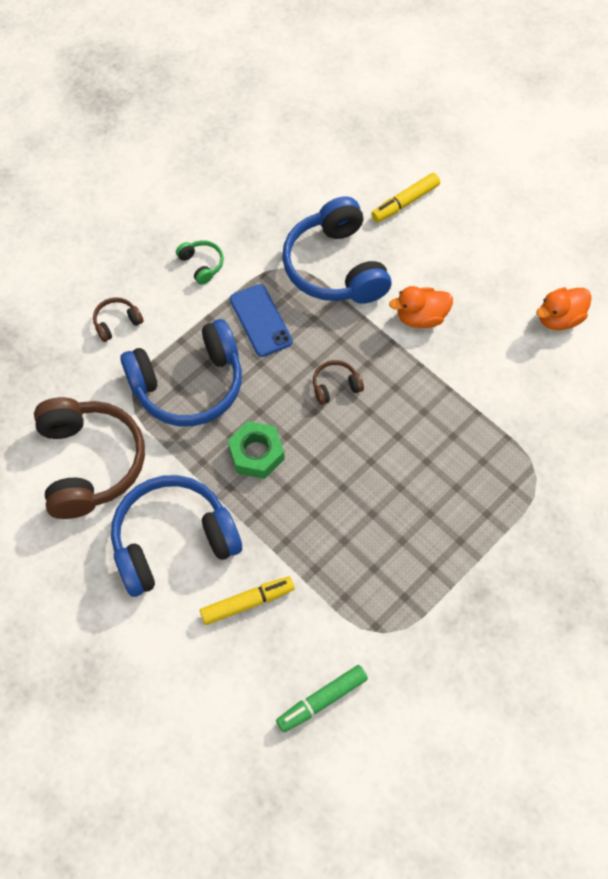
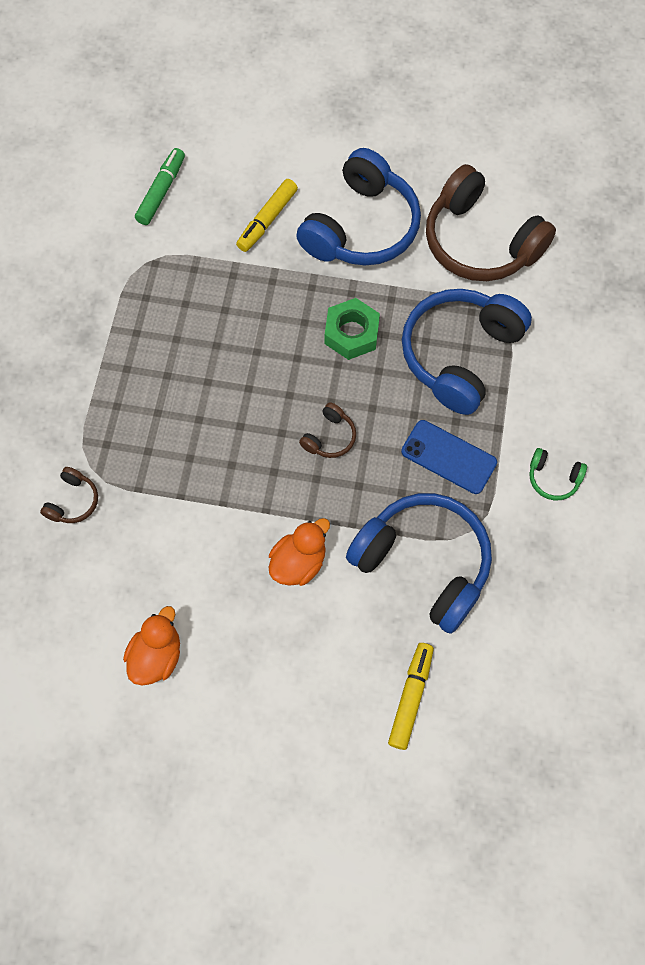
camera: 145 degrees right, 5 degrees up
(117, 322) = (574, 369): brown headphones -> brown headphones (73, 501)

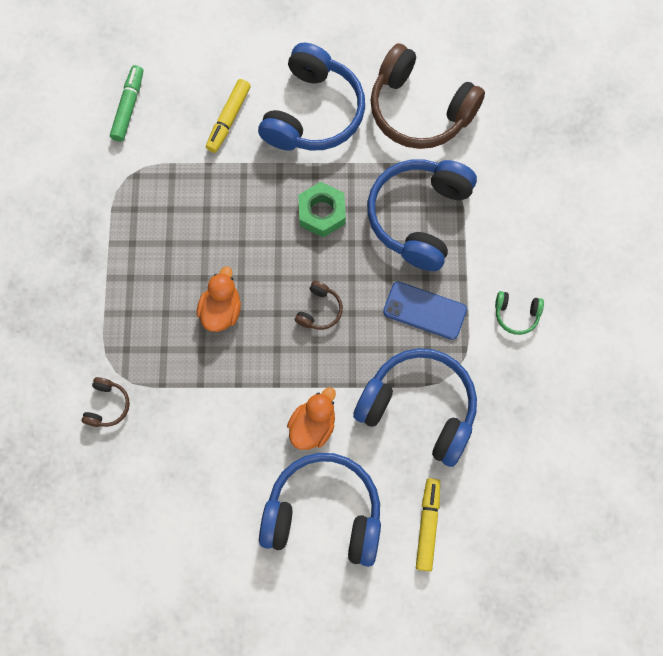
camera: 10 degrees left, 5 degrees up
(156, 655) = (207, 528): orange duck -> orange duck (221, 310)
(293, 662) = (323, 513): none -> blue headphones

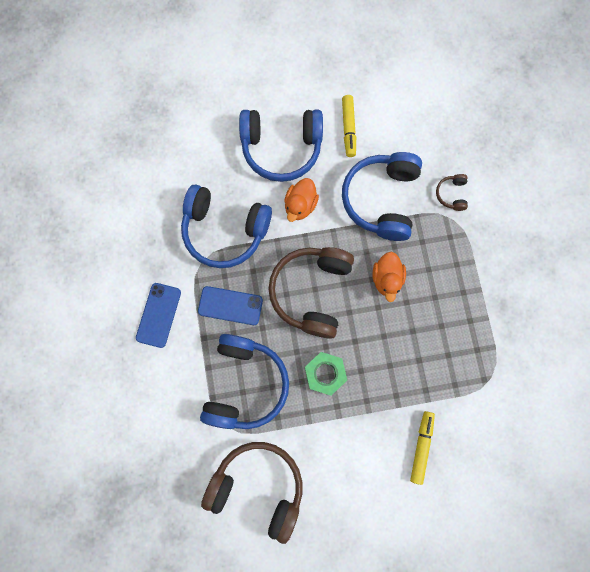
camera: 170 degrees right, 5 degrees up
(128, 107) = (509, 443): green marker -> none
(313, 112) = (350, 466): blue headphones -> blue headphones (381, 200)
(319, 310) = (311, 292): brown headphones -> brown headphones, size x2.36
(427, 525) = (208, 152): yellow marker -> yellow marker (348, 128)
(516, 314) = (158, 315): green headphones -> blue phone

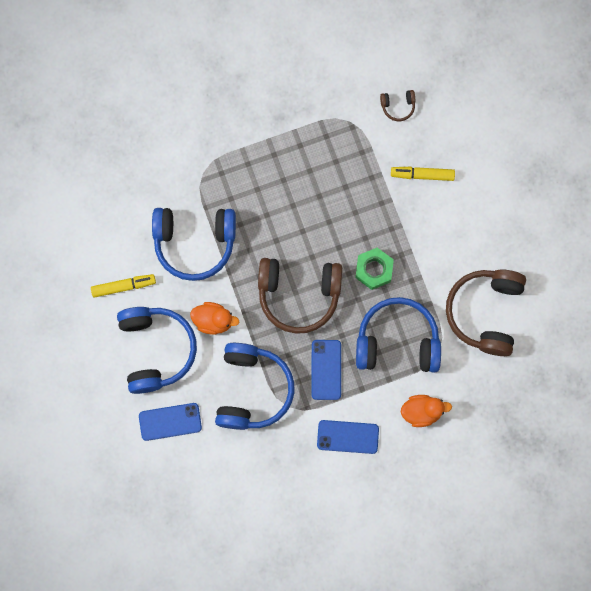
camera: 100 degrees left, 0 degrees up
(210, 150) = (170, 422): none -> blue phone
(386, 279) = (273, 227): orange duck -> orange duck (422, 412)
(451, 194) = (178, 177): brown headphones -> brown headphones (398, 106)

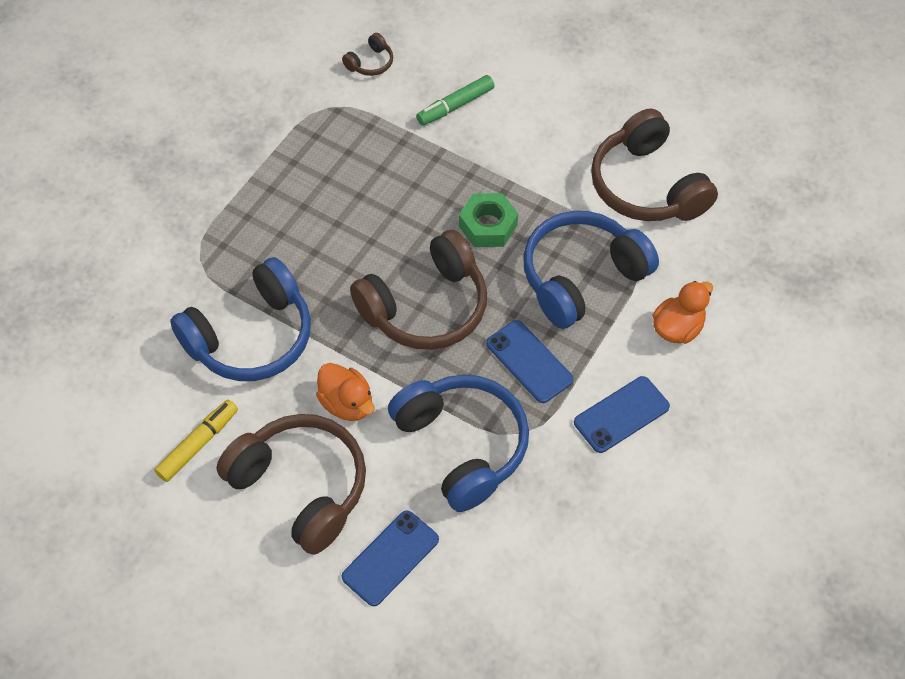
camera: 40 degrees left, 20 degrees down
(156, 350) = (301, 487): blue headphones -> brown headphones
(213, 320) = (347, 403): orange duck -> orange duck turned 75 degrees clockwise
(422, 175) = (455, 106): yellow marker -> green marker

